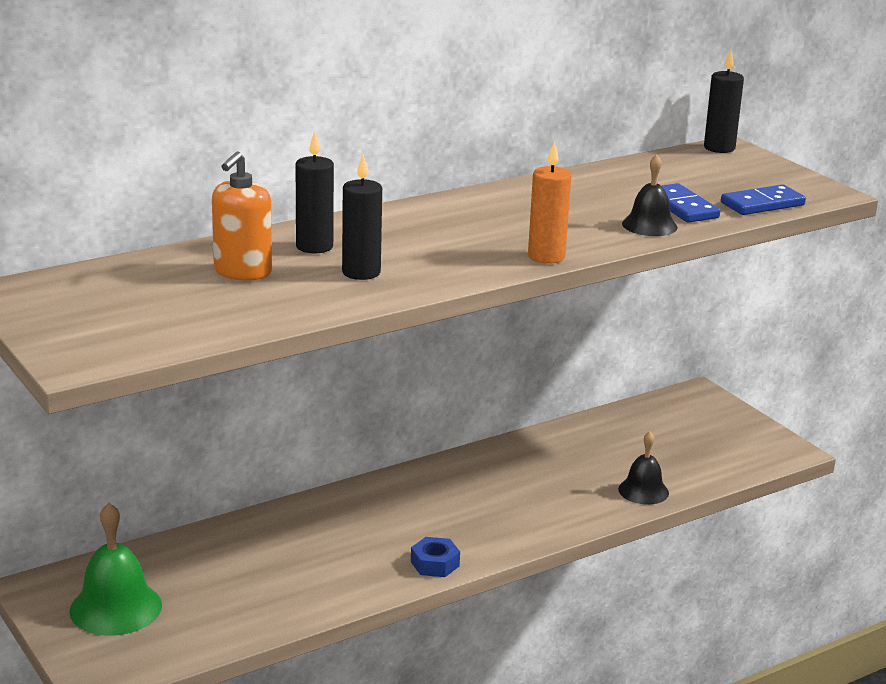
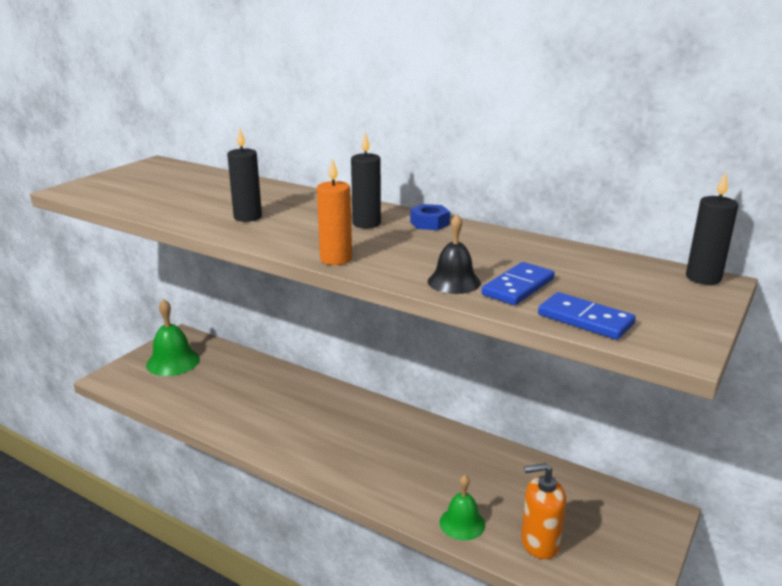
camera: 65 degrees right, 0 degrees up
(242, 272) = (221, 194): orange soap dispenser -> orange soap dispenser (539, 543)
(314, 247) = (279, 200): black candle -> black candle (366, 223)
(435, 564) = (282, 451): blue nut -> blue nut (429, 223)
(643, 491) = (462, 523): black bell -> green bell

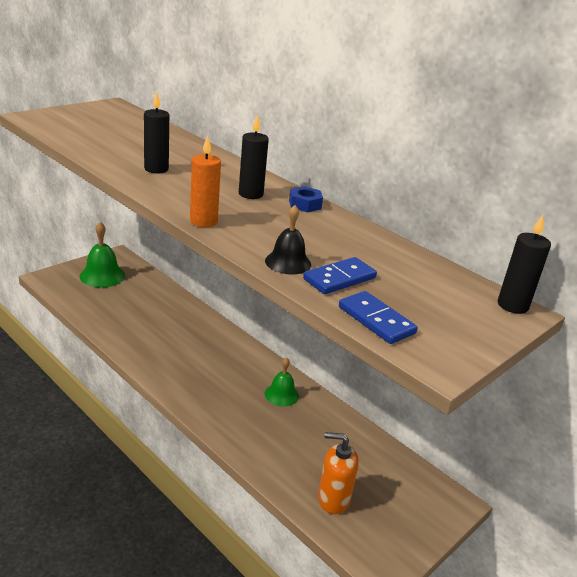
camera: 10 degrees right, 5 degrees up
(462, 523) = (276, 466): green bell -> green bell (281, 394)

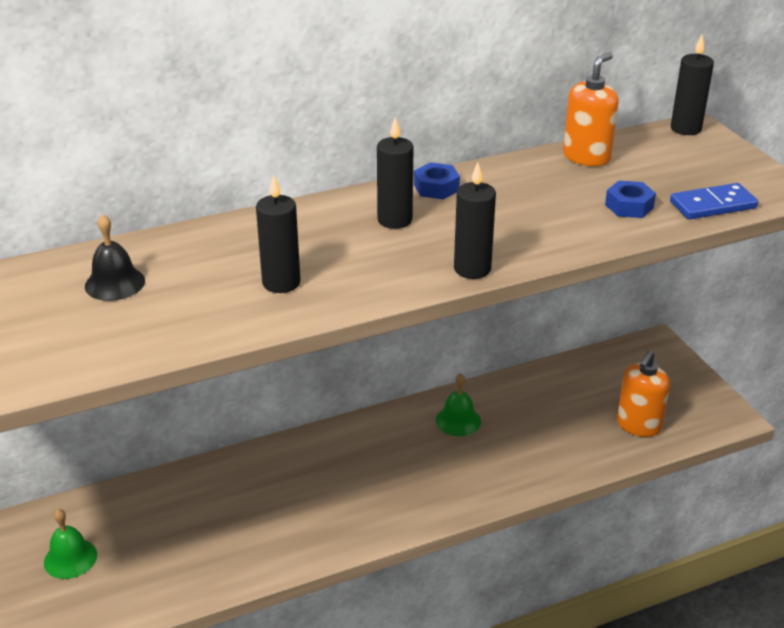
camera: 65 degrees left, 5 degrees up
(102, 275) = (70, 558): green bell -> green bell, size x0.64
(203, 221) = (472, 269): orange candle -> black candle
(288, 262) = (589, 230): black bell -> black bell (115, 283)
(339, 279) = (629, 206): blue domino -> blue nut
(406, 258) = (586, 157): none -> orange soap dispenser

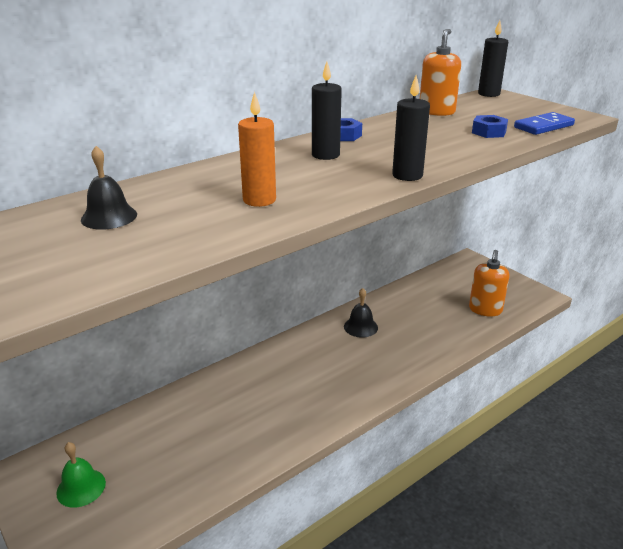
camera: 15 degrees left, 5 degrees down
(281, 283) = (259, 200): black candle -> orange candle
(458, 421) = (360, 327): green bell -> black bell

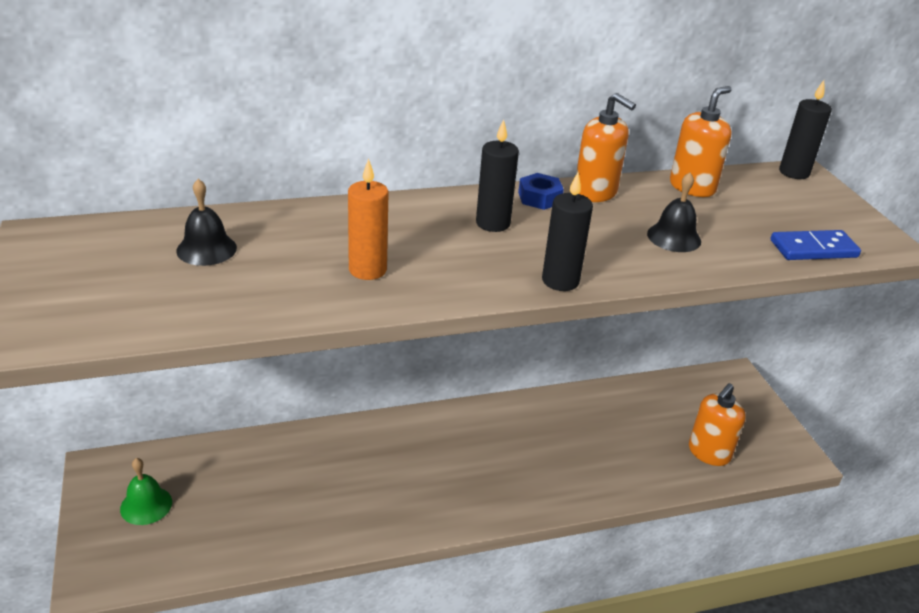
camera: 20 degrees right, 5 degrees up
(360, 327) = (536, 424): black bell -> black bell (674, 237)
(378, 126) = (595, 193): none -> orange soap dispenser
(489, 132) = (728, 239): blue nut -> none

